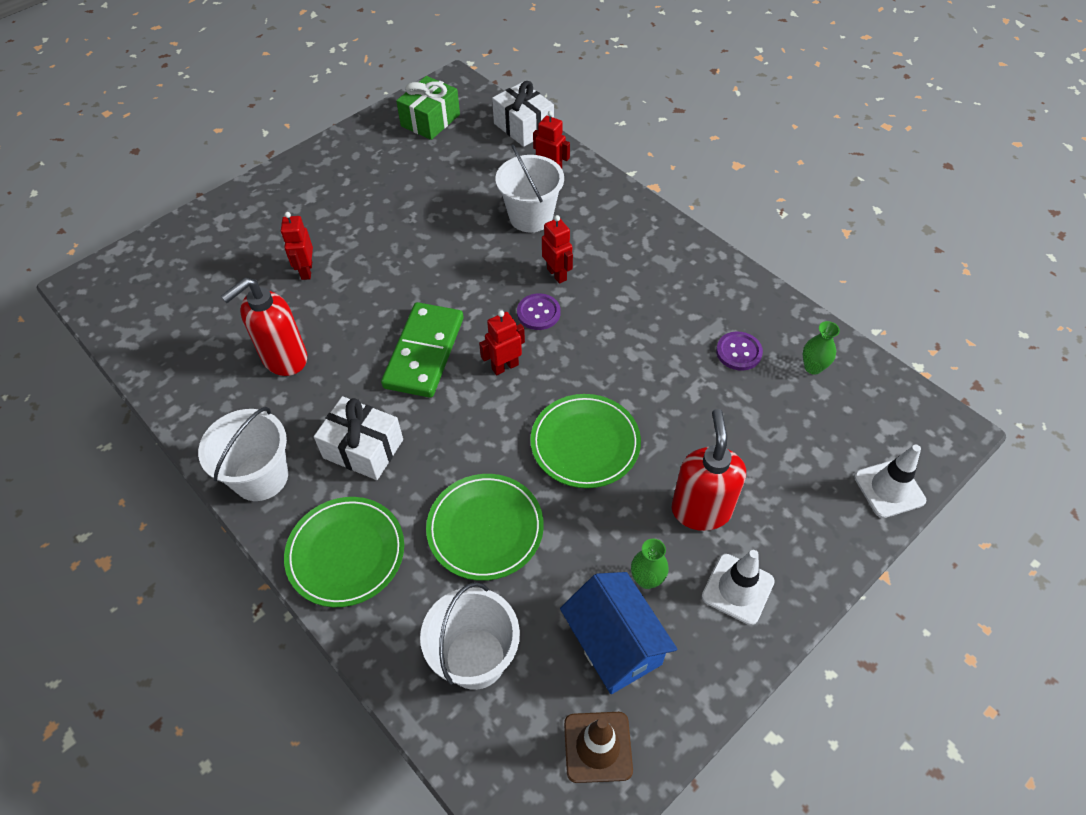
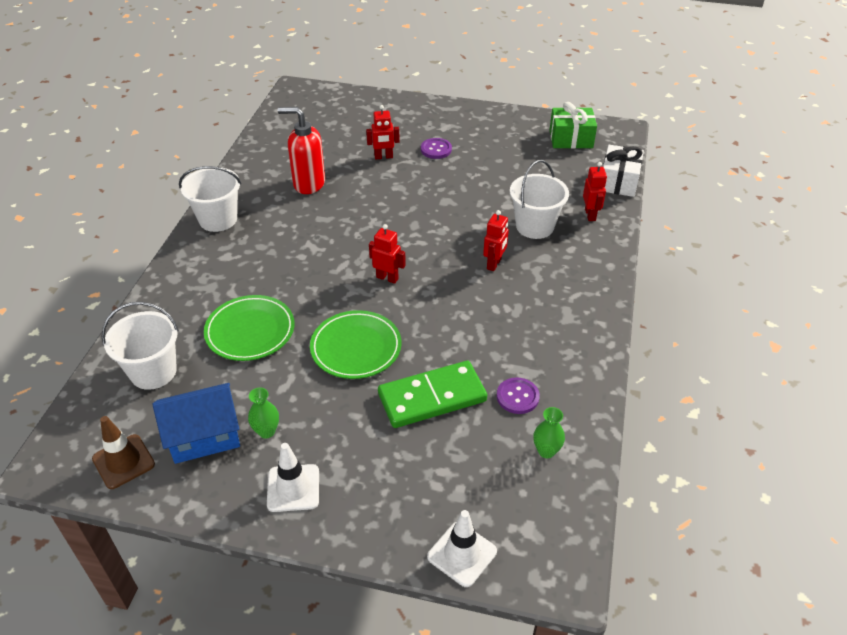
camera: 55 degrees right, 10 degrees down
(306, 271) = (383, 157): red robot -> red robot turned 150 degrees counterclockwise
(346, 553) = (190, 279): green plate -> none
(363, 448) = (269, 248): white gift -> none
(424, 352) = (365, 236): green domino -> green domino (432, 397)
(538, 313) = (449, 272): purple button -> purple button (436, 149)
(615, 644) = (204, 436): blue house -> blue house turned 45 degrees clockwise
(701, 509) = (348, 437): red soap dispenser -> none

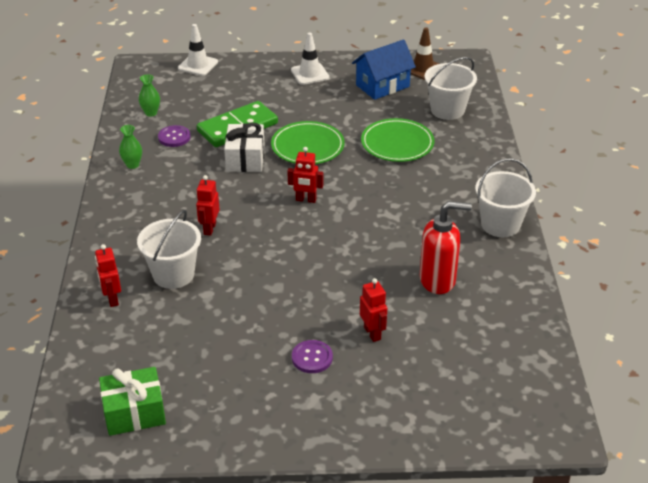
camera: 165 degrees right, 5 degrees down
(266, 431) = (343, 94): green vase -> green vase (132, 165)
(383, 157) = (372, 333): red robot -> red robot turned 90 degrees clockwise
(618, 181) = (74, 351): white gift -> white gift (245, 159)

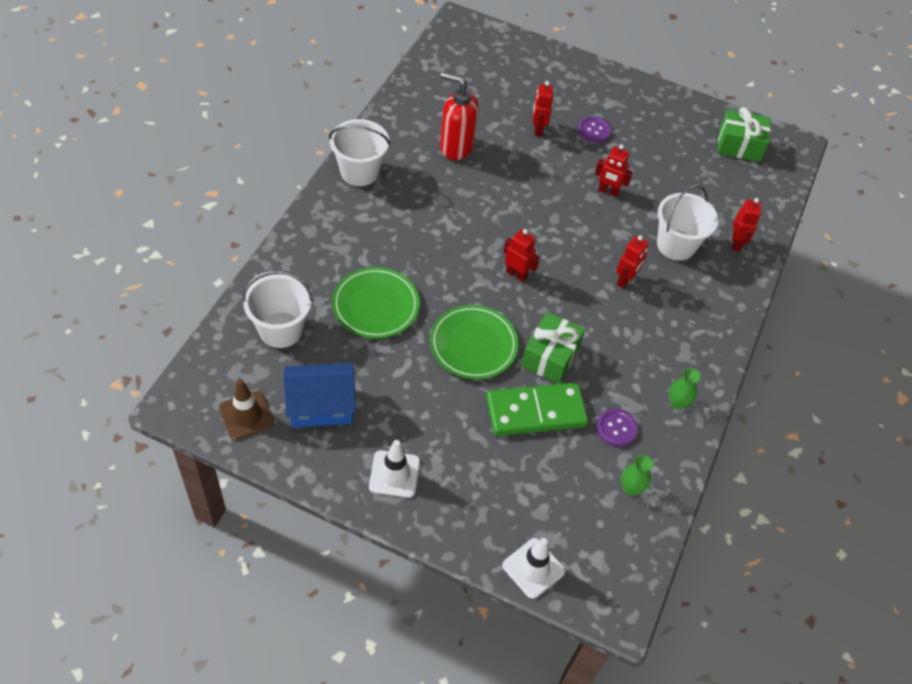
camera: 160 degrees left, 15 degrees up
(245, 159) = (550, 356): white gift -> green gift
(263, 298) = (608, 191): none -> red robot

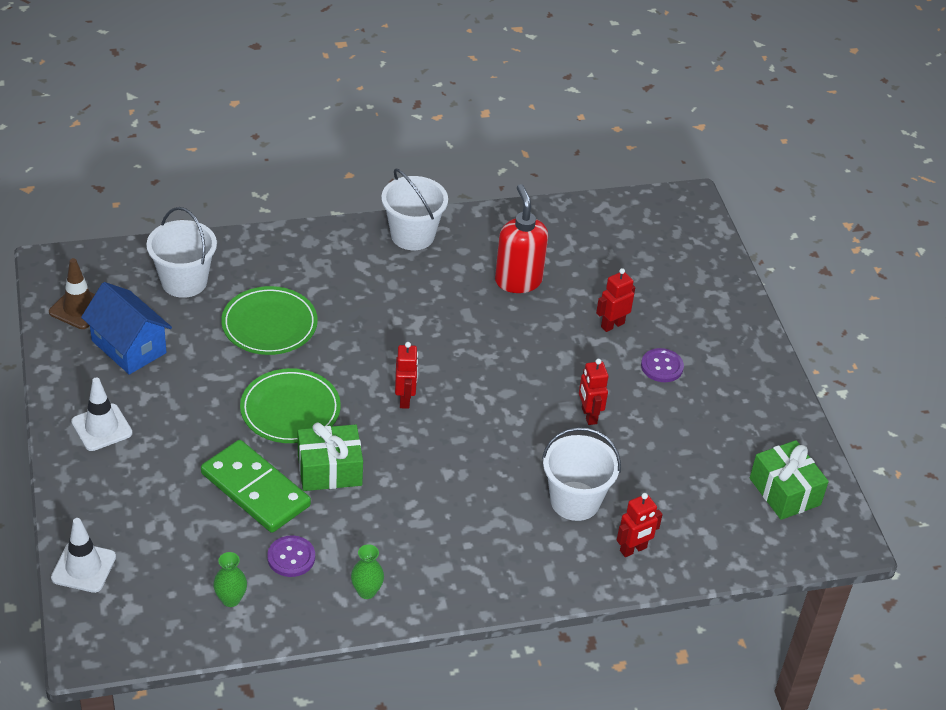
camera: 55 degrees right, 10 degrees down
(625, 280) = (483, 482): red robot -> none

